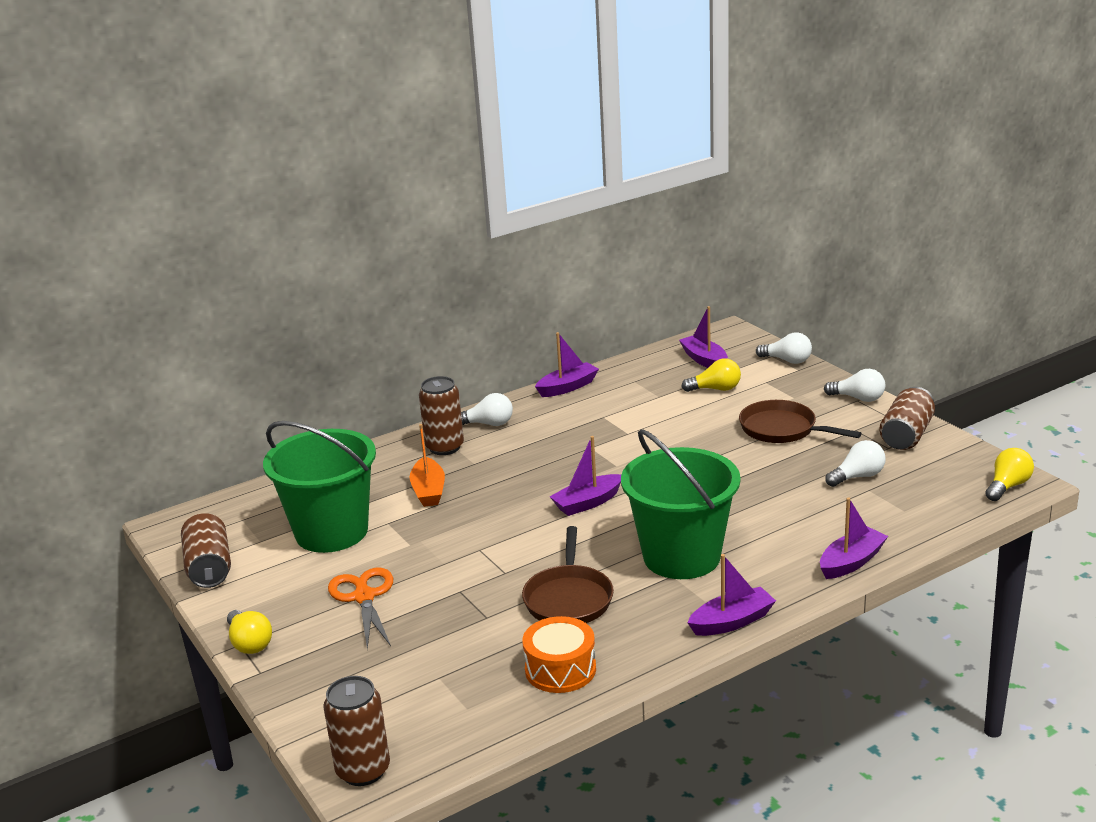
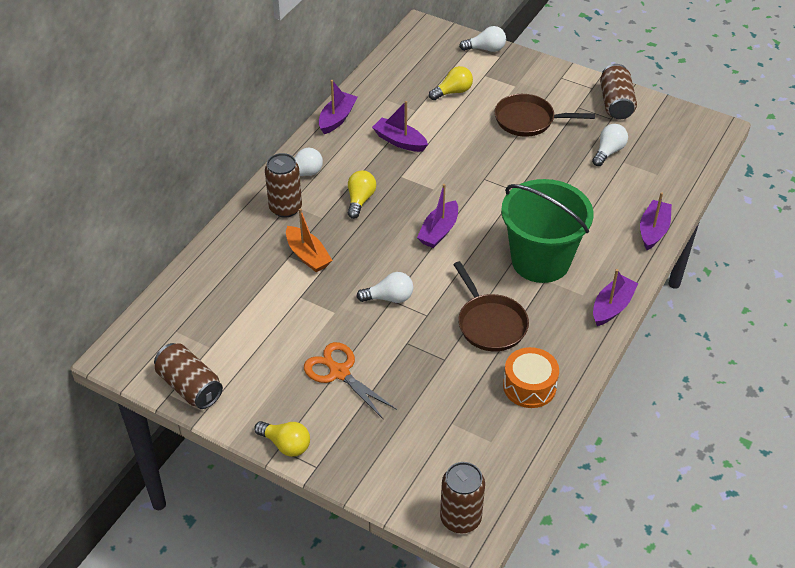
camera: 30 degrees left, 20 degrees up
(331, 532) = (262, 320): green bucket -> none
(704, 360) = (423, 63): purple boat -> purple boat (399, 141)
(858, 398) = (561, 75): white light bulb -> white light bulb (389, 298)
(1007, 486) = (708, 133): yellow light bulb -> yellow light bulb (360, 200)

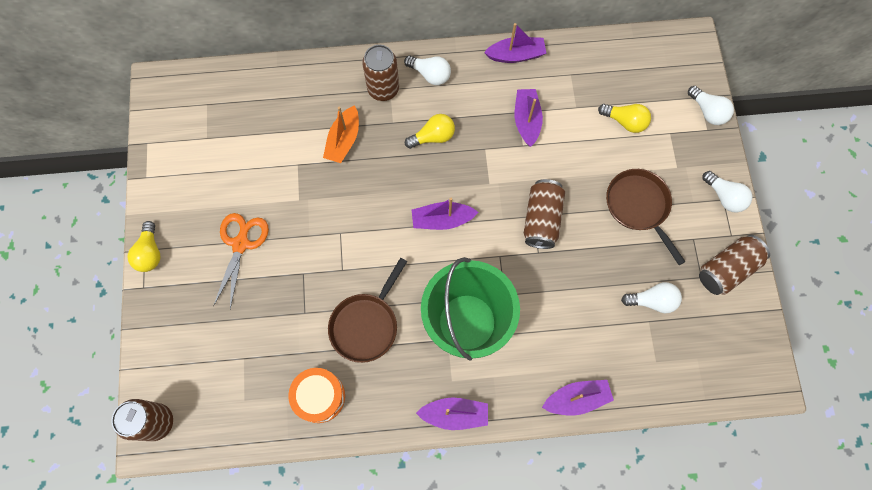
camera: 55 degrees right, 25 degrees up
(190, 386) = (162, 151): brown can -> brown can (541, 219)
(389, 298) = (341, 230): white light bulb -> white light bulb (724, 197)

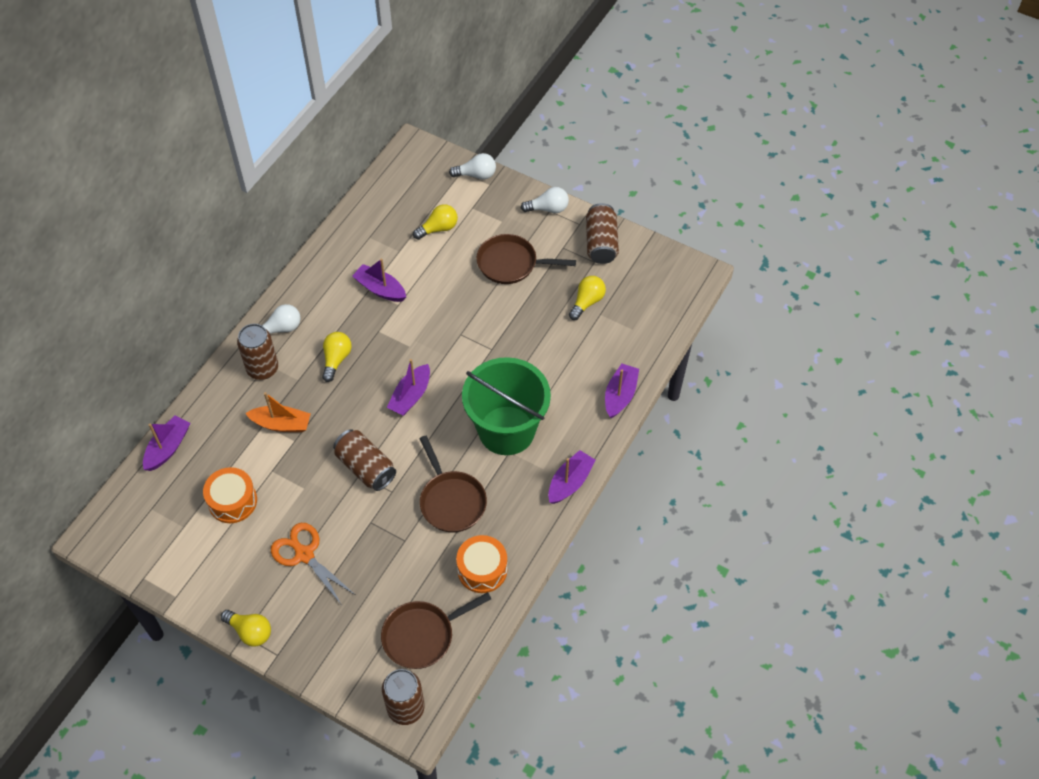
camera: 55 degrees left, 15 degrees down
(228, 389) = (422, 635): none -> brown pan
(251, 156) = (232, 501): none -> orange drum
(343, 140) = (281, 424): orange boat -> orange boat turned 45 degrees counterclockwise
(516, 55) = (319, 261): purple boat -> purple boat (168, 448)
(541, 219) = (468, 330): brown can -> brown can (366, 467)
(652, 301) = (587, 302): white light bulb -> yellow light bulb

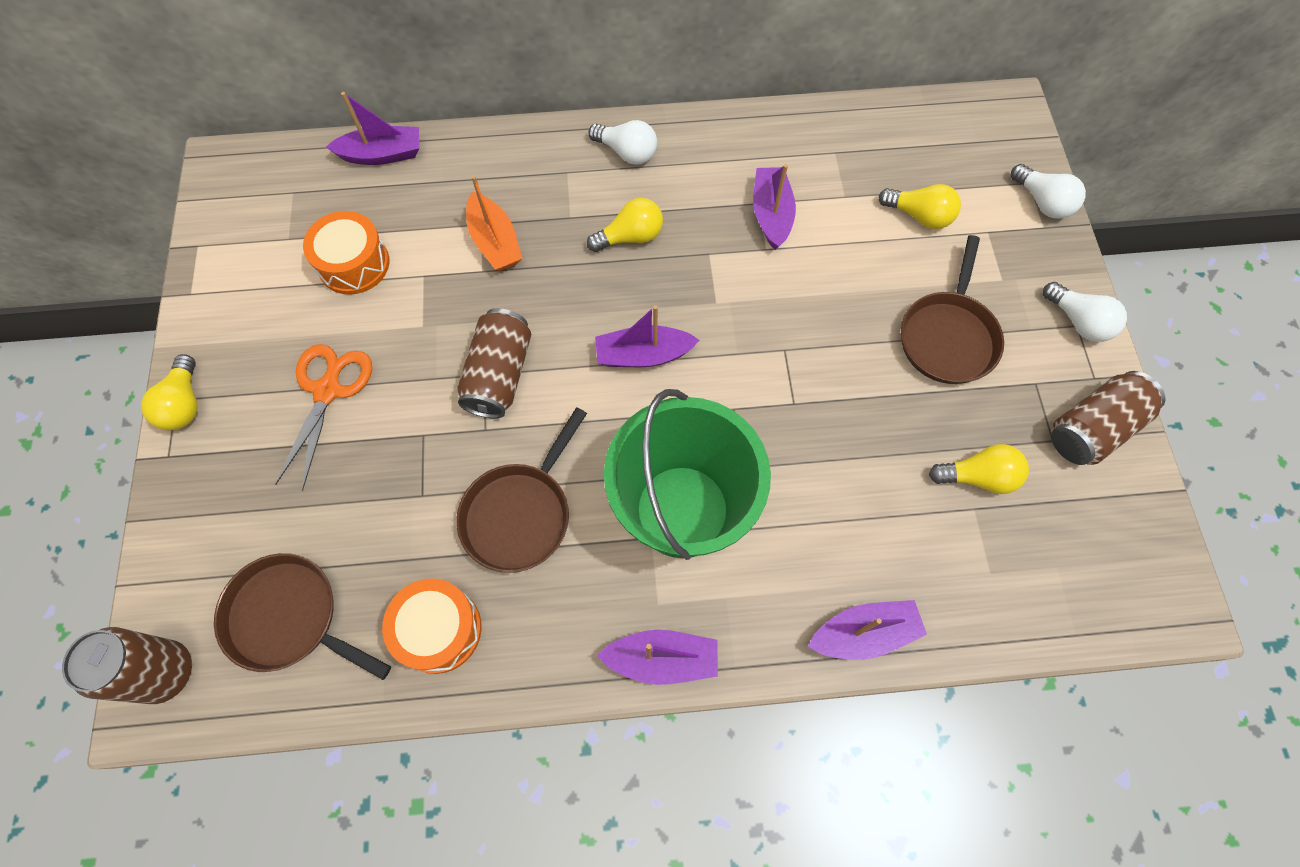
camera: 55 degrees right, 10 degrees up
(262, 369) = (557, 172): brown can -> none
(511, 263) = (948, 336): brown pan -> brown pan turned 135 degrees counterclockwise

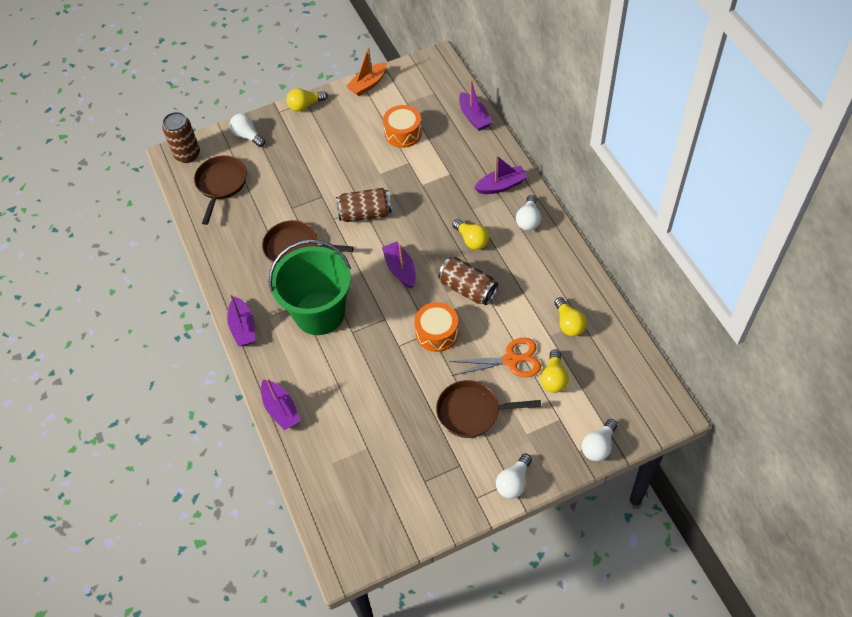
camera: 75 degrees right, 10 degrees down
(193, 532) = (247, 136): none -> white light bulb
(328, 390) = (331, 152): orange scissors -> orange scissors (511, 360)
(439, 629) = (232, 238): orange drum -> orange drum (437, 333)
(495, 242) = (441, 183): orange boat -> orange boat (368, 84)
(771, 214) = (518, 301): purple boat -> purple boat (501, 185)
(978, 477) = (387, 445): yellow light bulb -> yellow light bulb (568, 323)
(1092, 428) = (440, 501): brown can -> brown can (468, 289)

